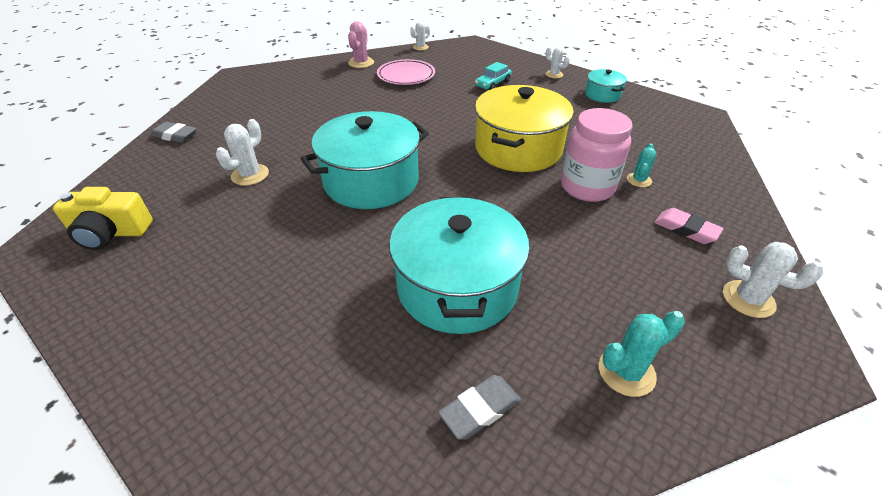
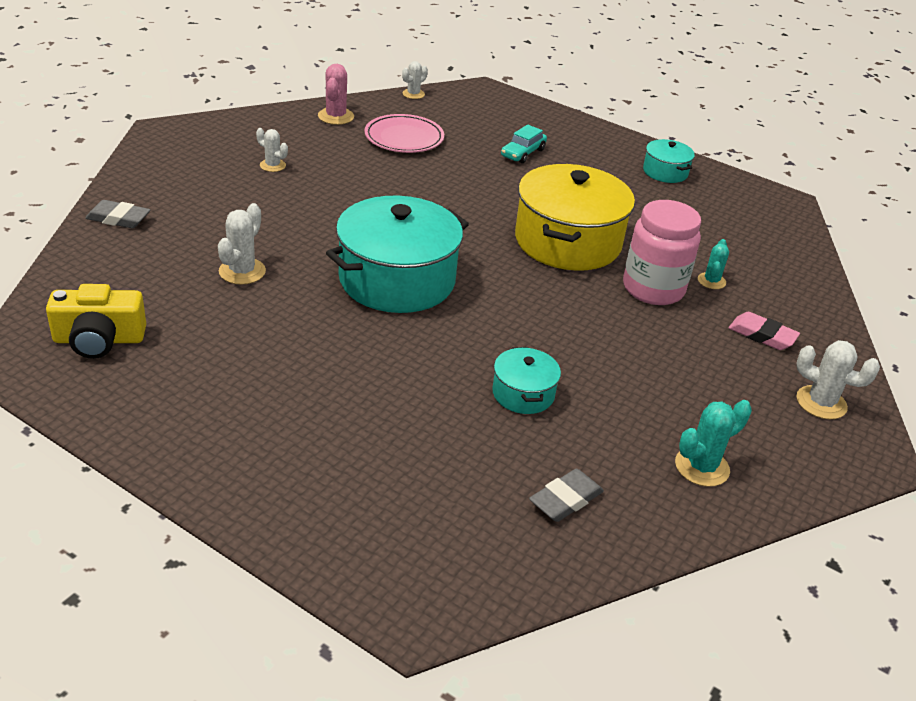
camera: 10 degrees left, 5 degrees down
(457, 286) = (523, 393): turquoise pot -> turquoise pot, size x0.48
(554, 74) = (601, 141): white cactus -> white cactus (272, 165)

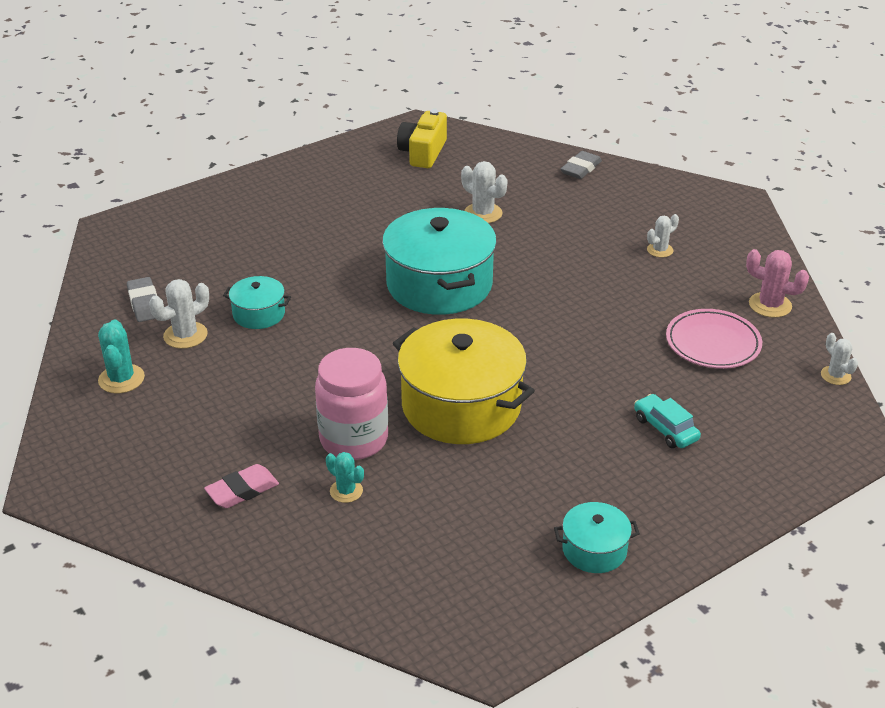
camera: 115 degrees right, 0 degrees up
(821, 403) = (132, 487): white cactus -> white cactus (185, 335)

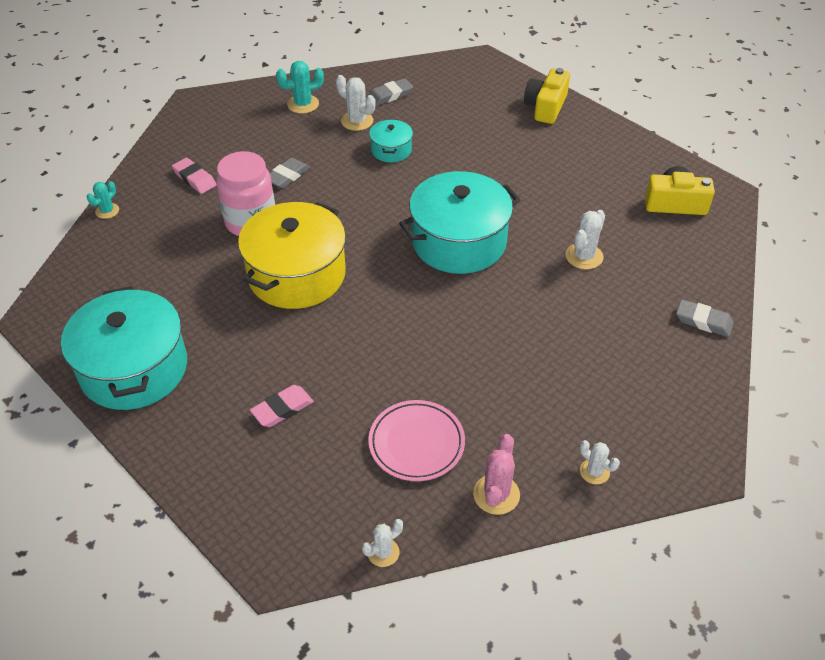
camera: 80 degrees right, 10 degrees up
(232, 197) = (546, 107): none -> yellow camera
(273, 403) = (287, 176): none -> grey eraser
(346, 491) = (195, 227): turquoise cactus -> turquoise cactus (107, 211)
(594, 550) = (134, 368): turquoise pot -> turquoise pot, size x2.09
(660, 250) = (569, 395): white cactus -> white cactus (594, 471)
(665, 429) = (282, 409): turquoise car -> pink eraser

